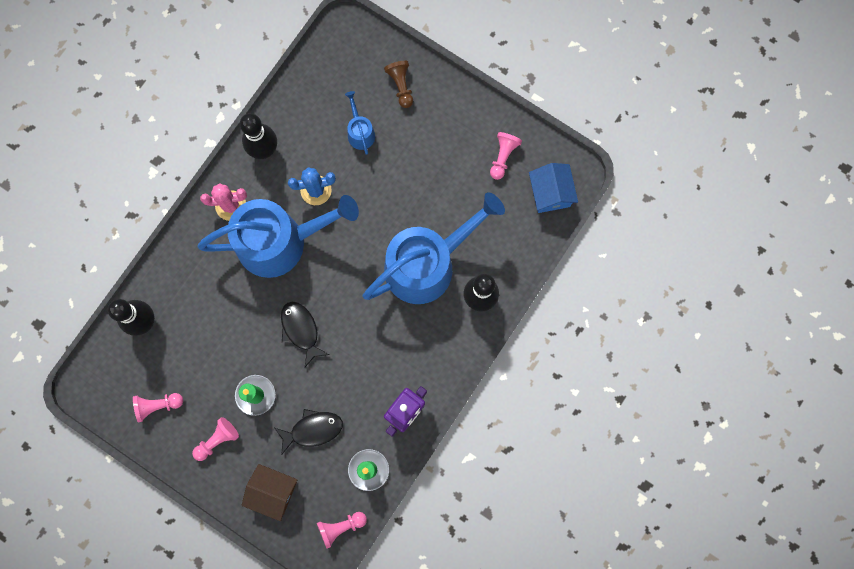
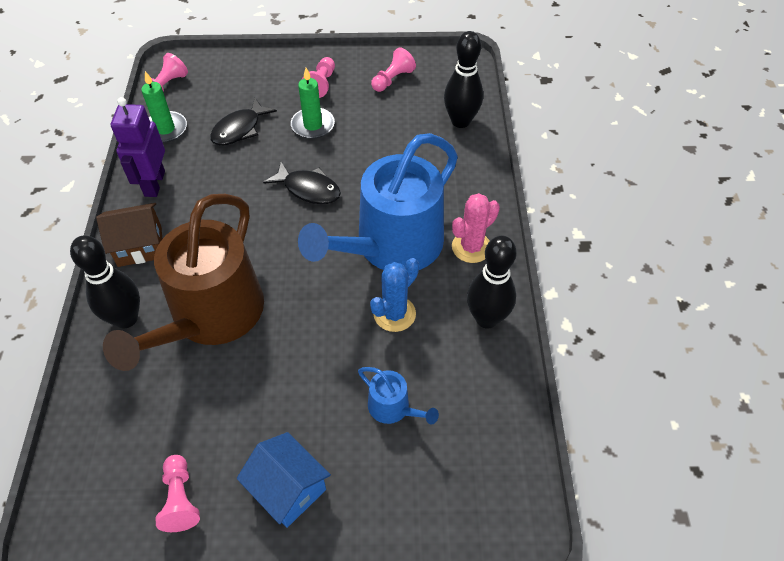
camera: 145 degrees right, 25 degrees down
(273, 491) = (245, 78): brown house -> brown house (140, 246)
(401, 86) = (384, 503): brown pawn -> none
(426, 264) = (211, 316): blue watering can -> brown watering can
(550, 193) = (86, 493): blue house -> blue house (288, 489)

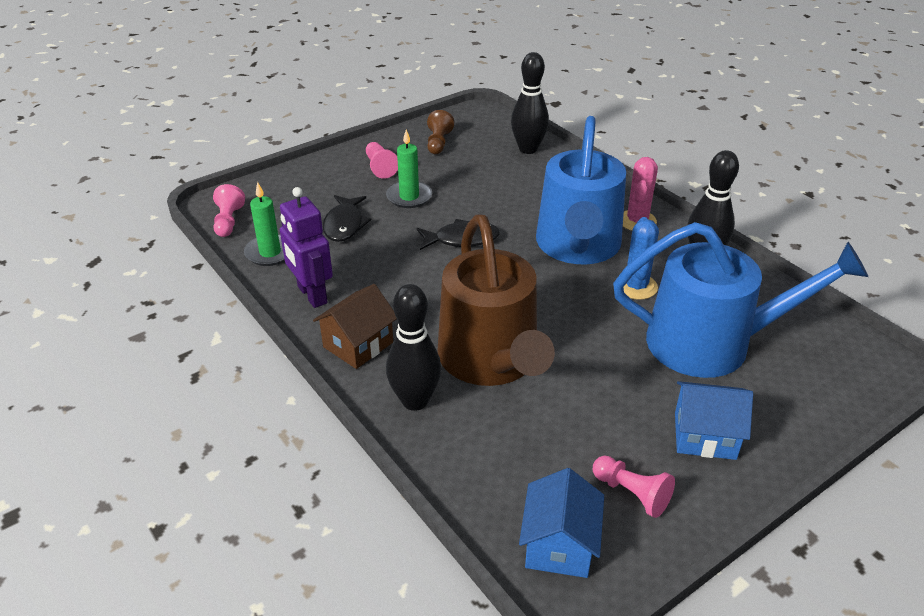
camera: 35 degrees left, 15 degrees down
(90, 503) = (559, 545): none -> blue house
(392, 79) = (438, 143): pink pawn -> brown pawn
(393, 408) = (711, 343): blue watering can -> blue watering can, size x2.43

